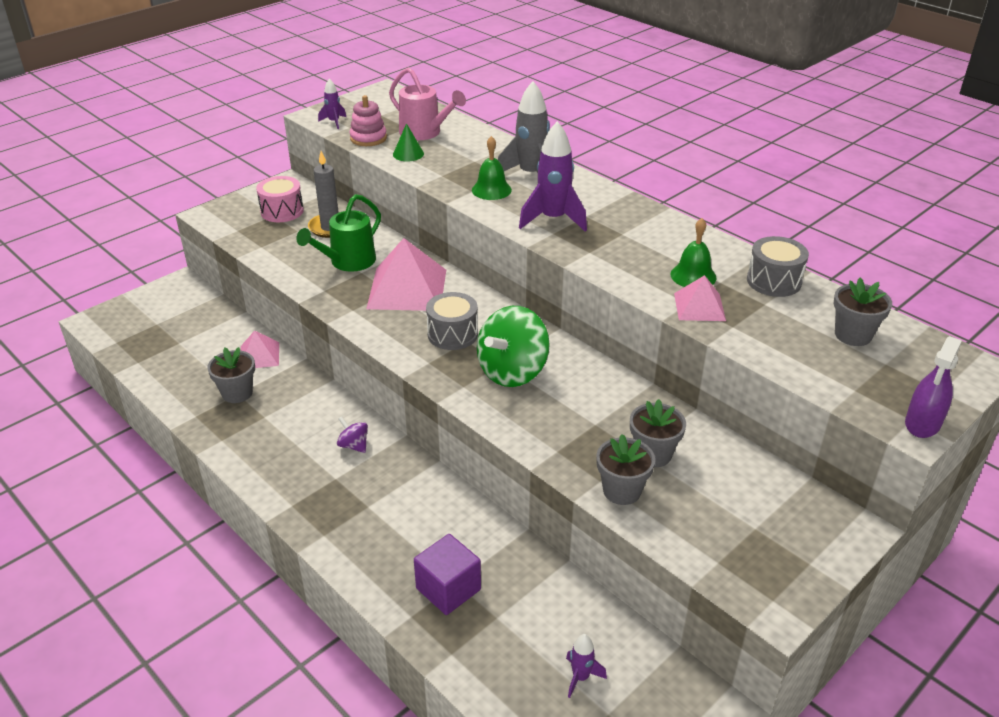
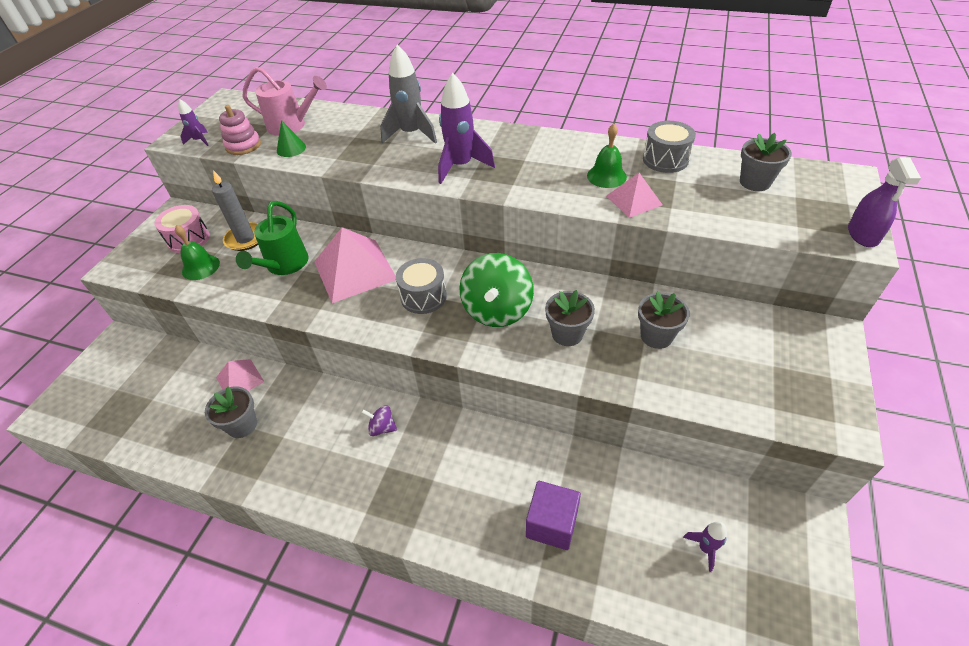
camera: 25 degrees left, 10 degrees up
(491, 190) = (389, 157): green bell -> green bell (201, 267)
(622, 491) = (660, 379): grey flower pot -> grey flower pot (567, 334)

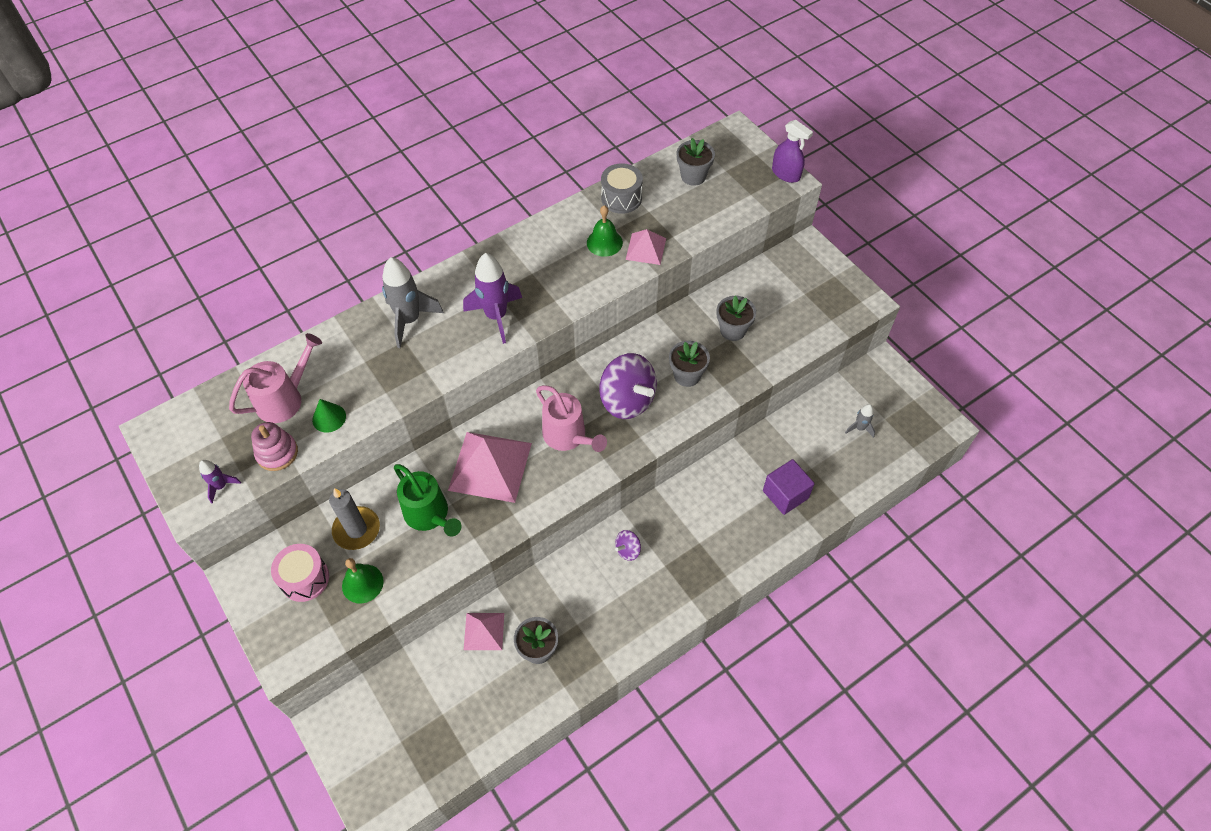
camera: 55 degrees left, 10 degrees up
(423, 296) = (568, 437): grey drum -> pink watering can
(497, 310) = (627, 400): green spinning top -> purple spinning top
(705, 548) = (859, 428): purple rocket -> grey rocket

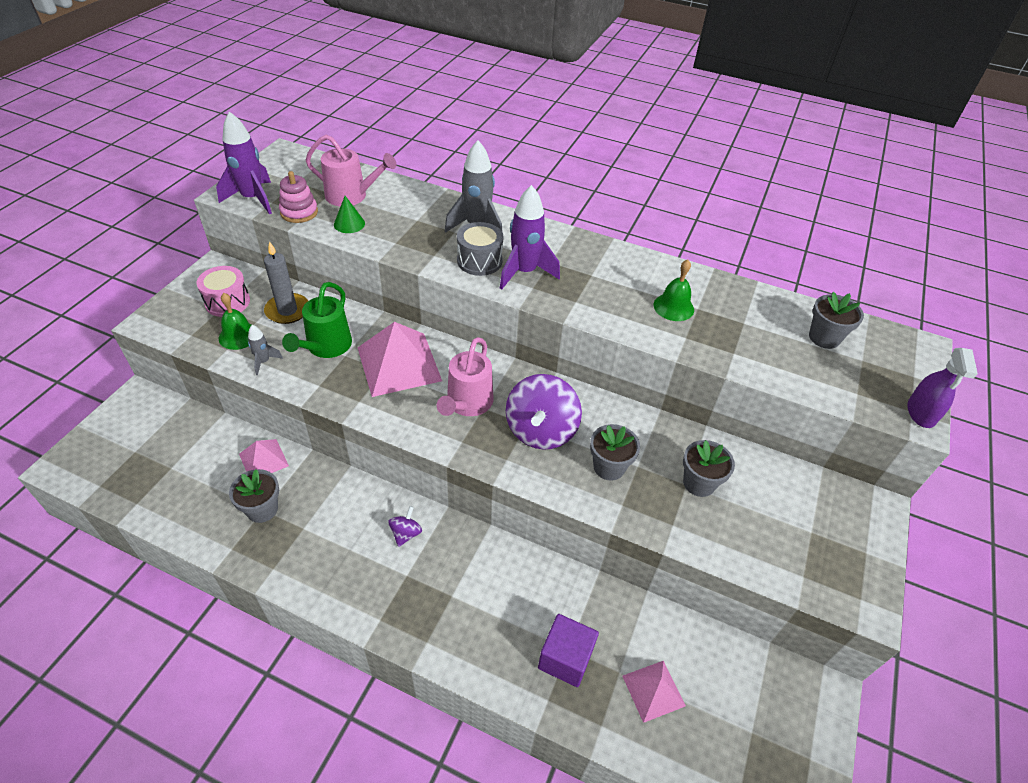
camera: 55 degrees right, 10 degrees down
(221, 486) = (253, 199): purple rocket -> purple rocket, size x1.96
(621, 198) = (737, 297): grey drum -> grey drum (479, 261)
(628, 550) = (406, 533): purple spinning top -> purple spinning top turned 90 degrees clockwise
(645, 249) = (697, 339): pink pyramid -> pink pyramid (653, 690)
(859, 428) = (714, 705): grey rocket -> grey rocket (264, 362)

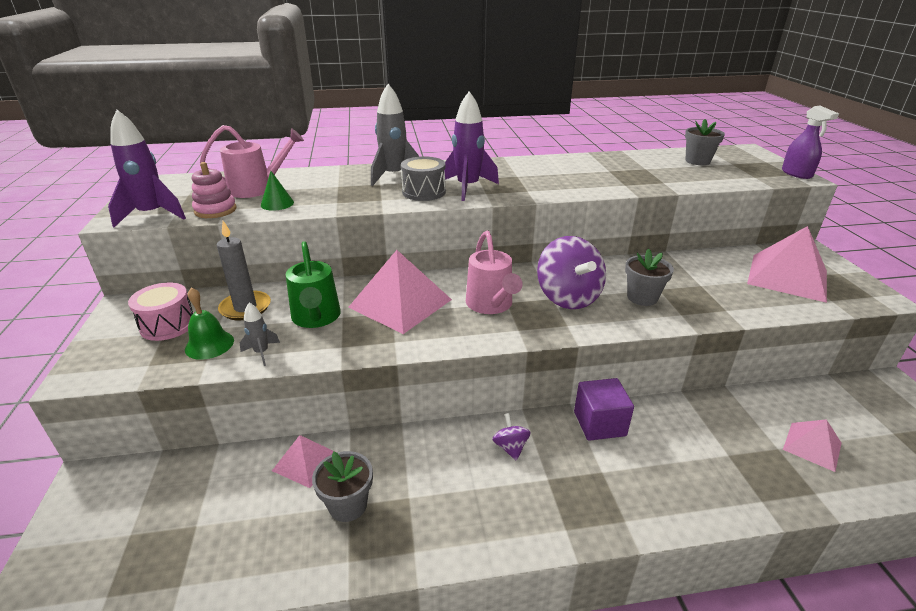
camera: 30 degrees left, 15 degrees down
(565, 658) = (735, 463): purple cube -> purple cube (599, 423)
(673, 307) = (594, 174): green bell -> none
(699, 483) = (707, 281): grey flower pot -> none
(796, 525) = (787, 277): none -> pink pyramid

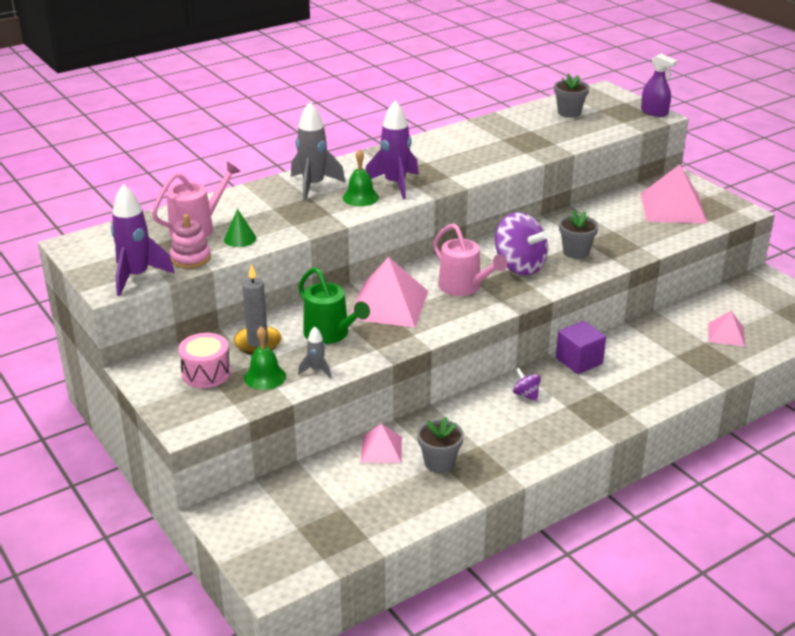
camera: 25 degrees left, 0 degrees up
(424, 192) = (360, 197): grey drum -> green bell

